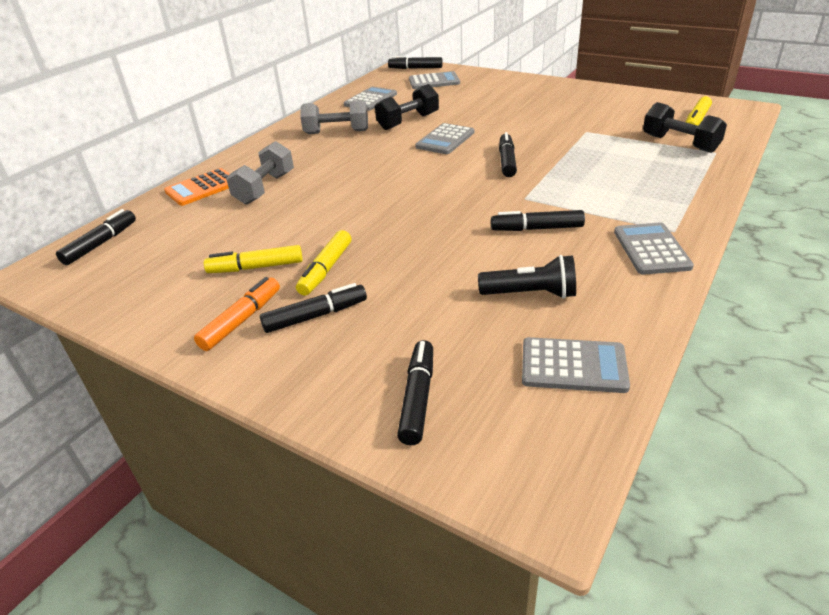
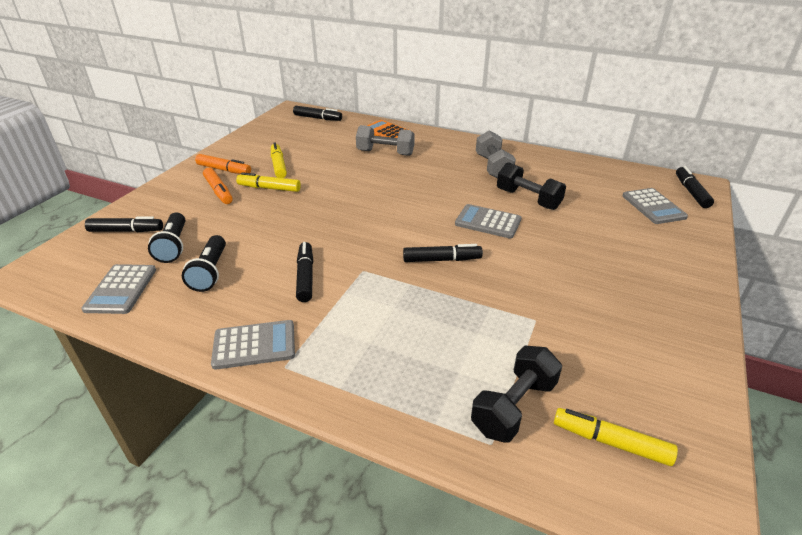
camera: 80 degrees right, 0 degrees up
(315, 316) = (219, 191): black marker -> orange marker
(370, 100) = (578, 175): grey calculator -> none
(468, 336) = (173, 246): none -> black flashlight

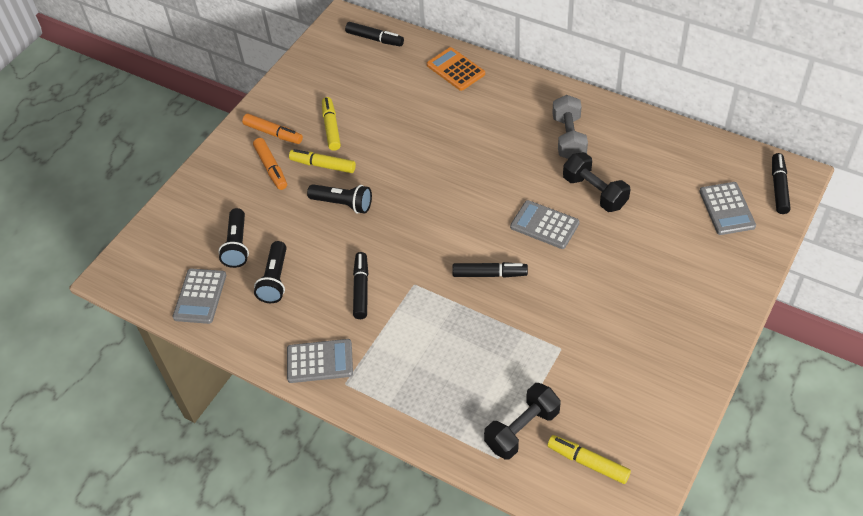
camera: 10 degrees right, 15 degrees up
(126, 231) = (189, 223): black marker -> none
(287, 213) = (343, 204): none -> black flashlight
(385, 153) = (450, 108): grey dumbbell -> none

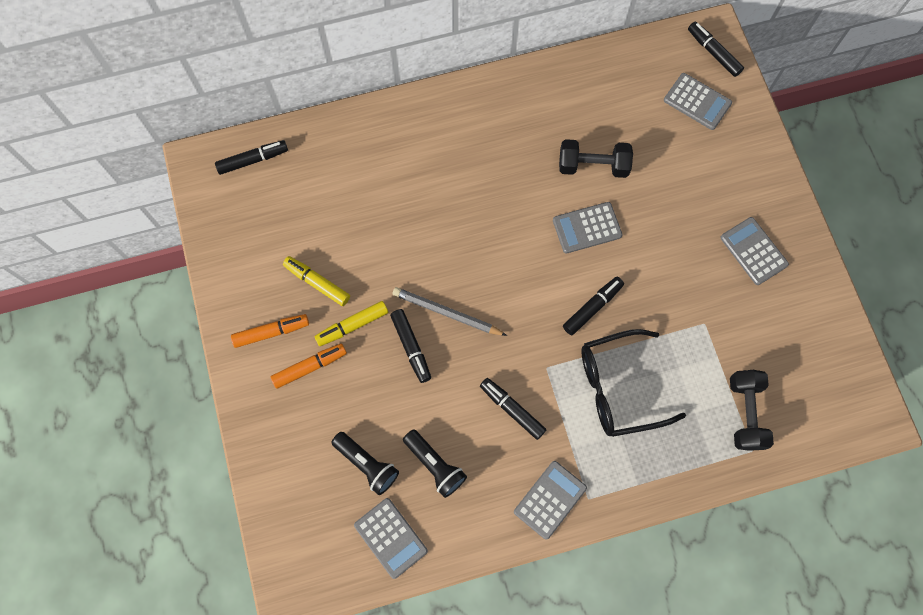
camera: 50 degrees left, 20 degrees up
(271, 168) = (309, 367): orange marker -> orange marker turned 45 degrees counterclockwise
(343, 204) = (411, 347): black flashlight -> black marker
(388, 202) = (446, 313): none -> grey pencil
(448, 336) = (618, 387): none -> black glasses
(455, 69) = (361, 136): orange calculator -> none
(568, 138) = (523, 131): grey dumbbell -> none
(588, 462) = (810, 396): yellow marker -> none
(658, 333) = (753, 251): none -> grey calculator

